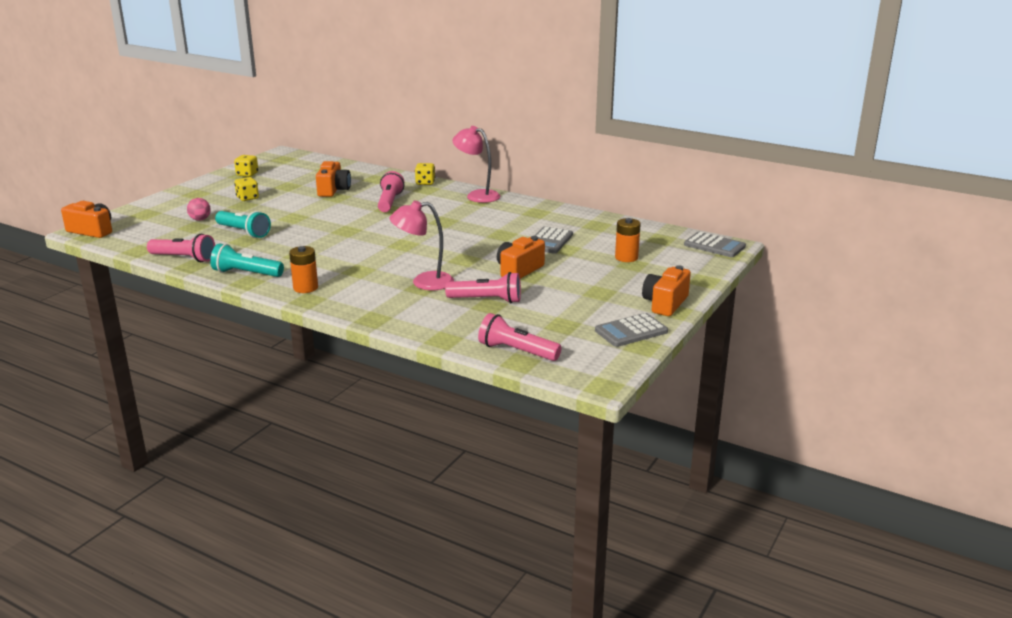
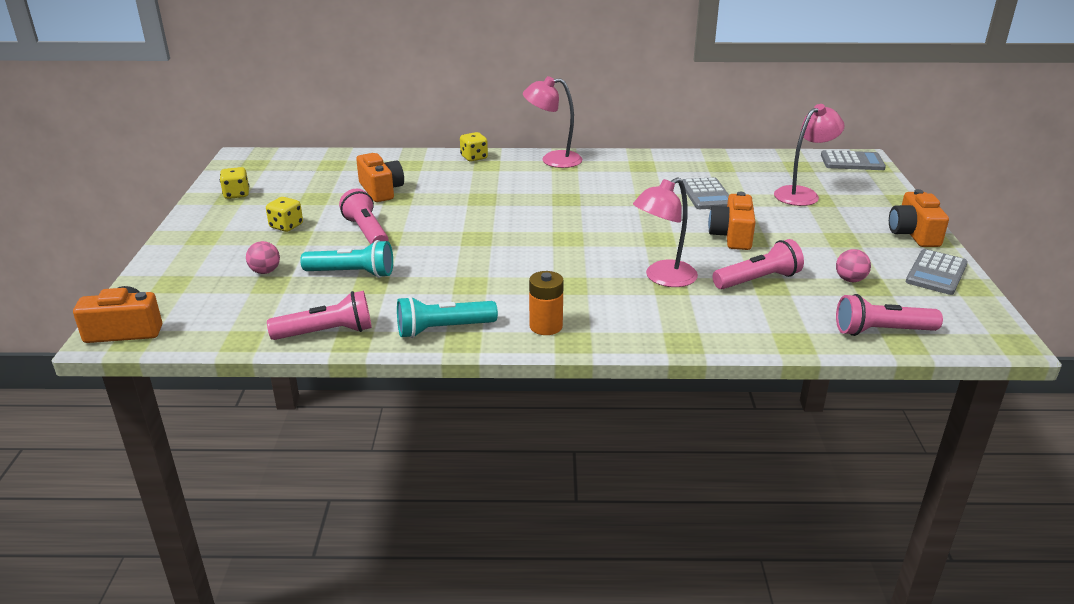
camera: 30 degrees left, 5 degrees up
(390, 202) = (471, 190): pink flashlight -> pink flashlight (367, 232)
(554, 317) = (850, 280): none -> pink ball
(626, 257) = (802, 194): orange battery -> pink lamp

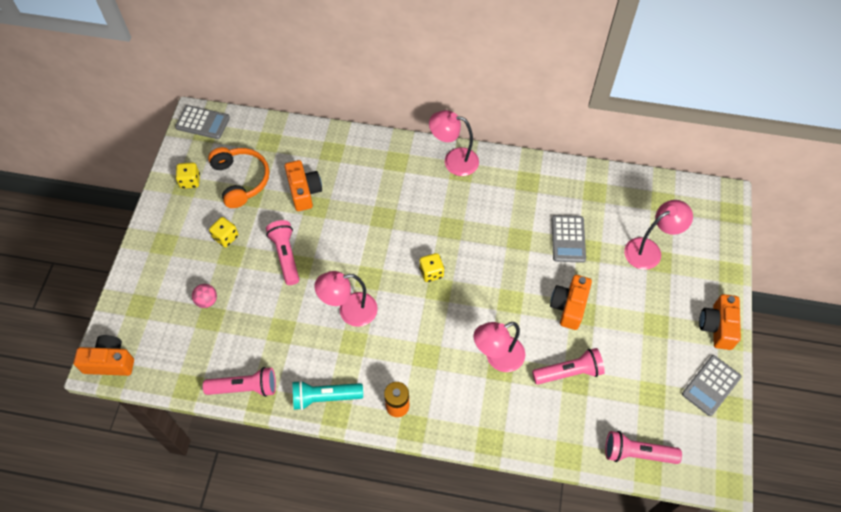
camera: 10 degrees right, 30 degrees up
(301, 189) = (241, 180): none -> orange headphones
(352, 273) = (269, 314): turquoise flashlight -> none
(459, 262) = (350, 311): none -> pink lamp
(474, 157) = (388, 146): yellow dice -> yellow dice (431, 272)
(850, 280) = (639, 383): pink ball -> none
(852, 162) = (713, 202): grey calculator -> grey calculator (203, 122)

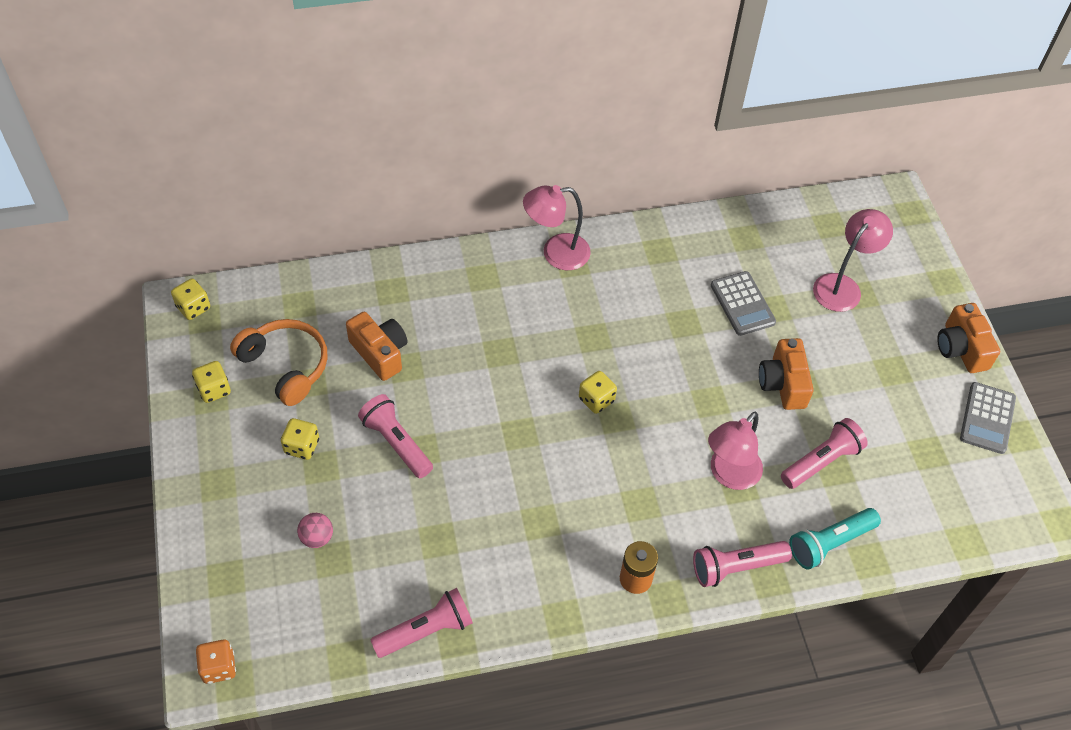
camera: 25 degrees left, 5 degrees down
(110, 362) = (219, 667): orange camera -> orange dice
(203, 122) = (193, 307): grey calculator -> yellow dice
(325, 397) = (538, 603): turquoise flashlight -> turquoise flashlight (829, 543)
(350, 311) = (516, 484): pink lamp -> none
(637, 453) = (945, 526): pink flashlight -> pink flashlight (736, 567)

